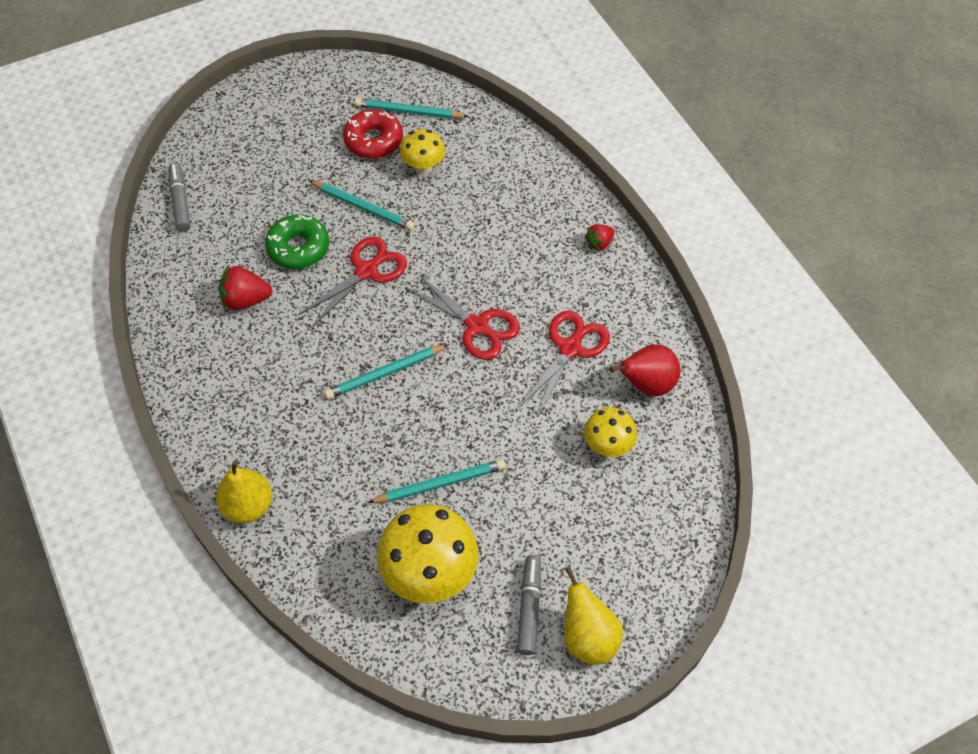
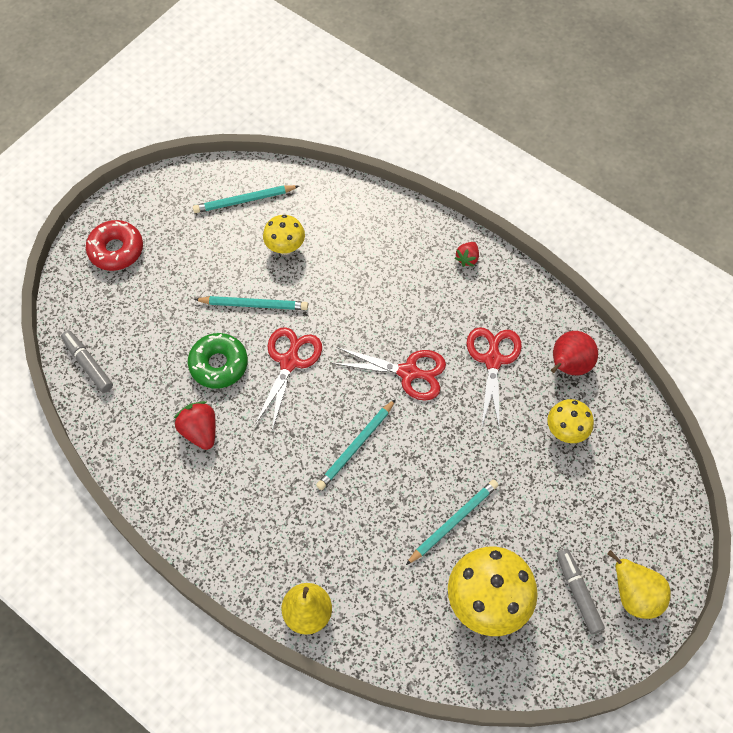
camera: 25 degrees left, 5 degrees up
(246, 300) = (200, 431): red strawberry -> red strawberry turned 90 degrees clockwise
(373, 140) = (228, 239): red donut -> red donut (116, 250)

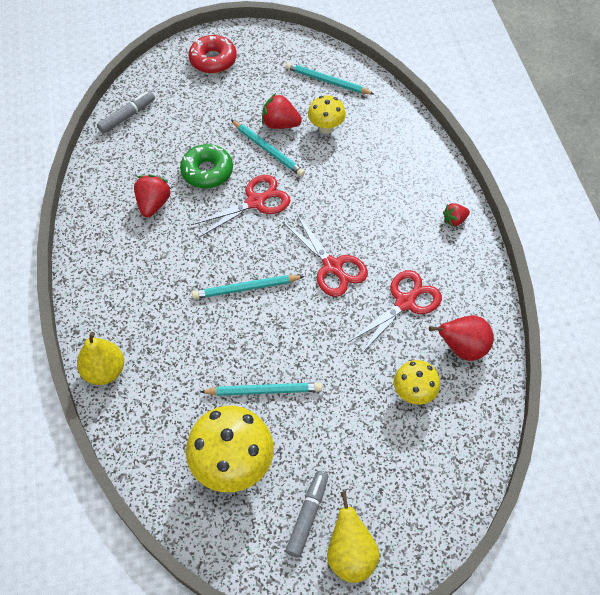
camera: 40 degrees right, 5 degrees down
(88, 364) = (127, 116): grey marker -> grey marker turned 45 degrees clockwise
(241, 272) = (280, 124): none -> red strawberry

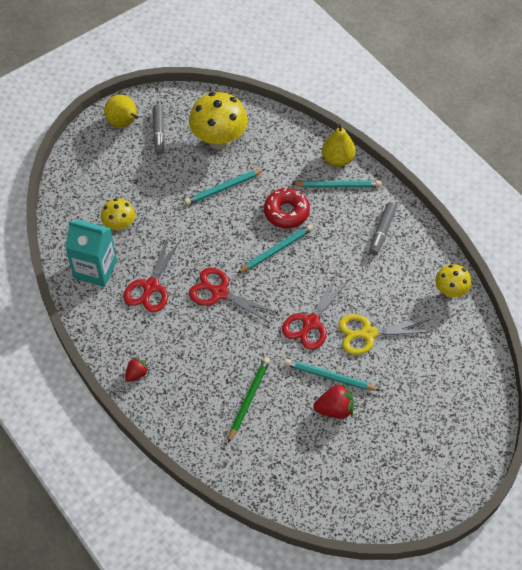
camera: 155 degrees right, 0 degrees up
(127, 116) = (475, 359): grey marker -> grey marker (382, 231)
(153, 204) = (391, 287): red strawberry -> none
(207, 171) = (368, 334): green donut -> yellow scissors
(213, 60) = (444, 458): red donut -> red donut (286, 212)
(326, 128) = (291, 423): yellow mushroom -> yellow mushroom (450, 291)
(327, 81) = (317, 480): turquoise pencil -> turquoise pencil (337, 185)
(354, 159) = (249, 399): none -> green pencil
(462, 348) = (95, 269): red pear -> turquoise carton

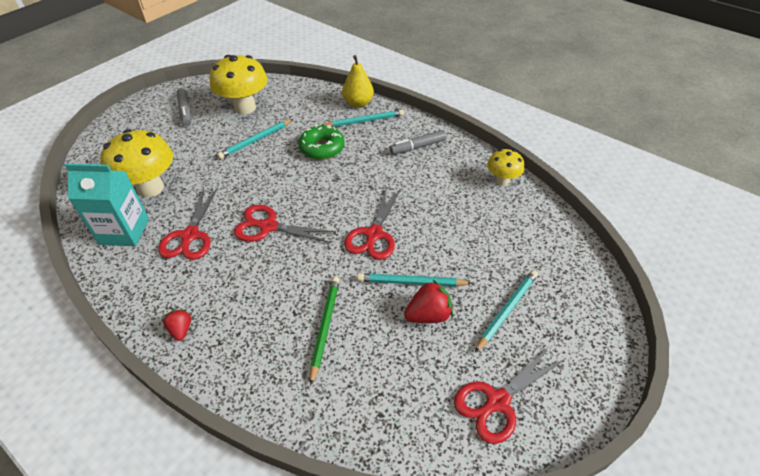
camera: 15 degrees left, 10 degrees down
(119, 225) = (150, 188): yellow mushroom -> yellow mushroom, size x1.77
(124, 123) = (150, 110): yellow pear -> none
(136, 374) = (181, 329): red strawberry -> red strawberry turned 45 degrees counterclockwise
(276, 250) = (320, 179): turquoise pencil -> turquoise pencil (507, 310)
(286, 212) = (322, 148): red donut -> green donut
(364, 489) = (497, 401): none -> red scissors
(368, 334) = (437, 232): yellow scissors -> none
(382, 231) = (418, 147): grey marker -> grey marker turned 60 degrees clockwise

